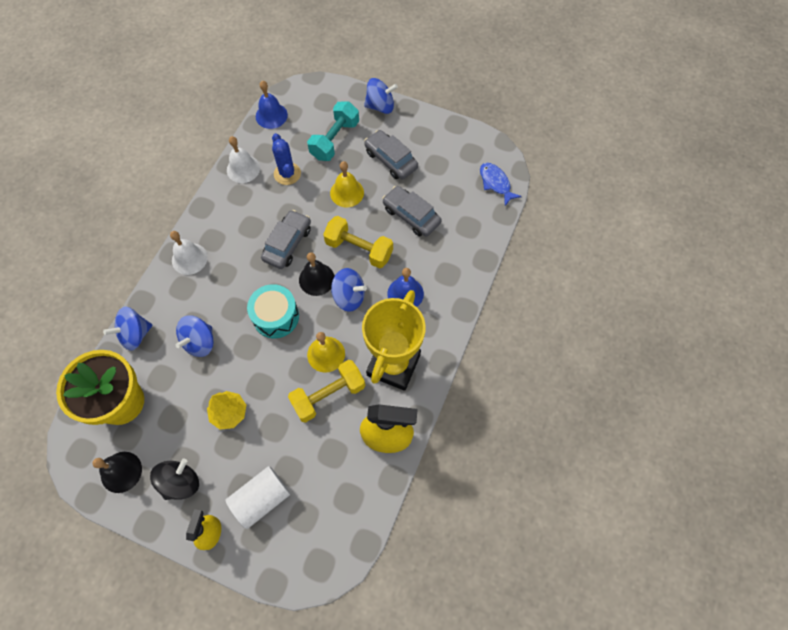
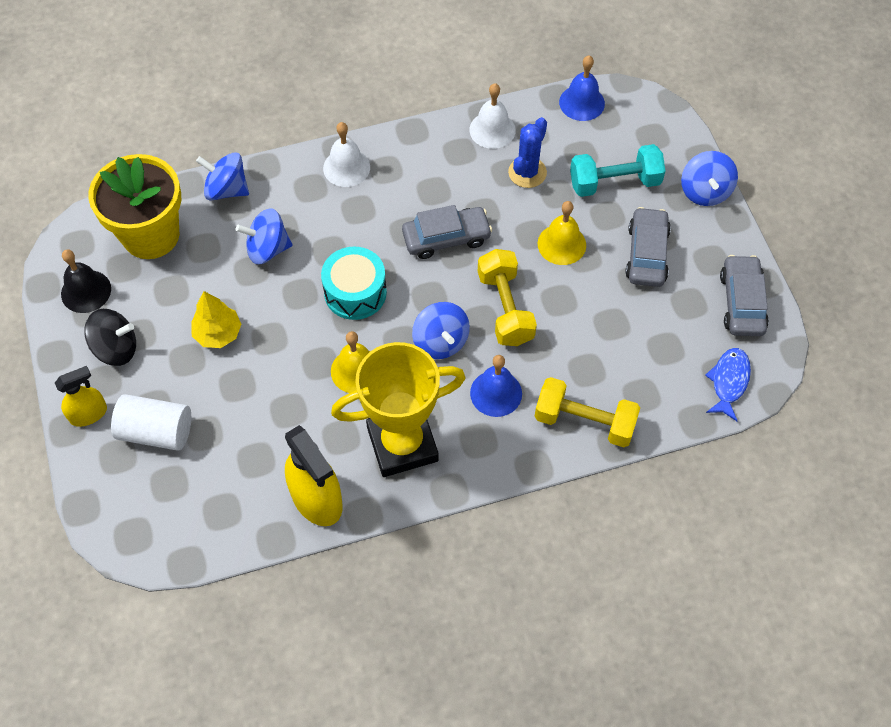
camera: 50 degrees right, 5 degrees down
(316, 279) = (432, 296): black bell -> none
(328, 395) = (314, 408): yellow dumbbell -> yellow dumbbell (584, 421)
(380, 106) = (705, 191): blue spinning top -> blue spinning top turned 45 degrees clockwise
(411, 215) = (597, 327): grey car -> grey car (742, 302)

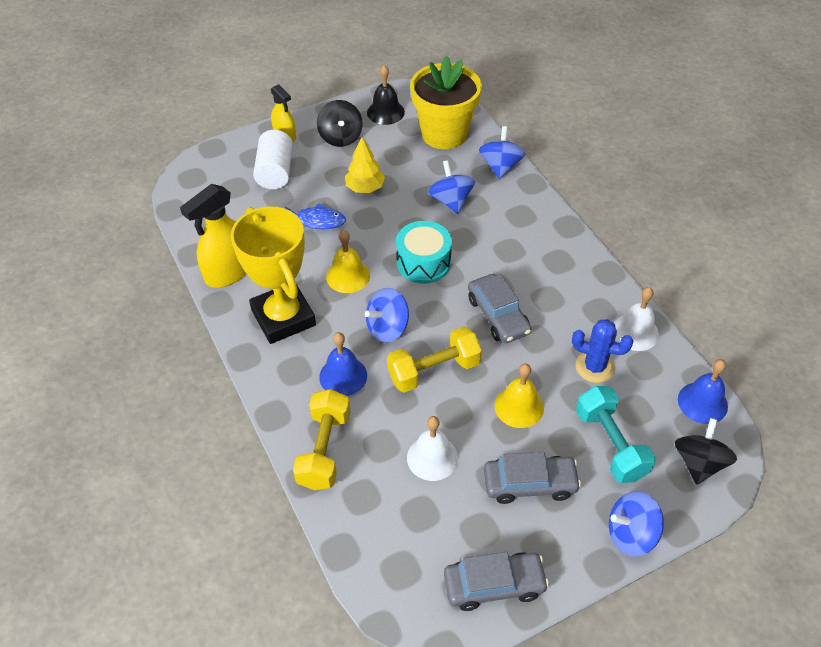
camera: 80 degrees right, 10 degrees down
(346, 167) = (550, 234): white bell -> white bell (432, 458)
(643, 124) = (699, 463): none -> black spinning top
(729, 382) = (391, 578): blue fish -> blue fish (316, 221)

